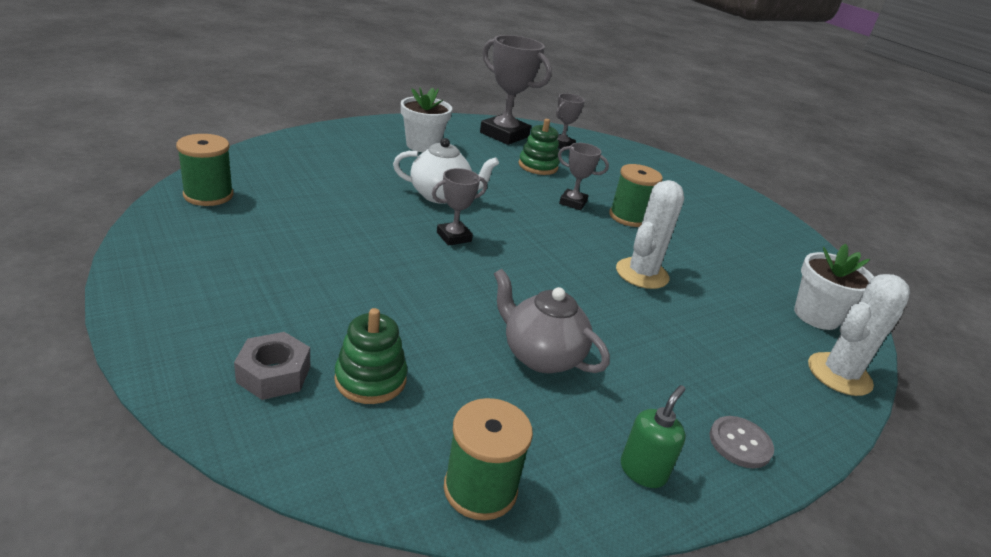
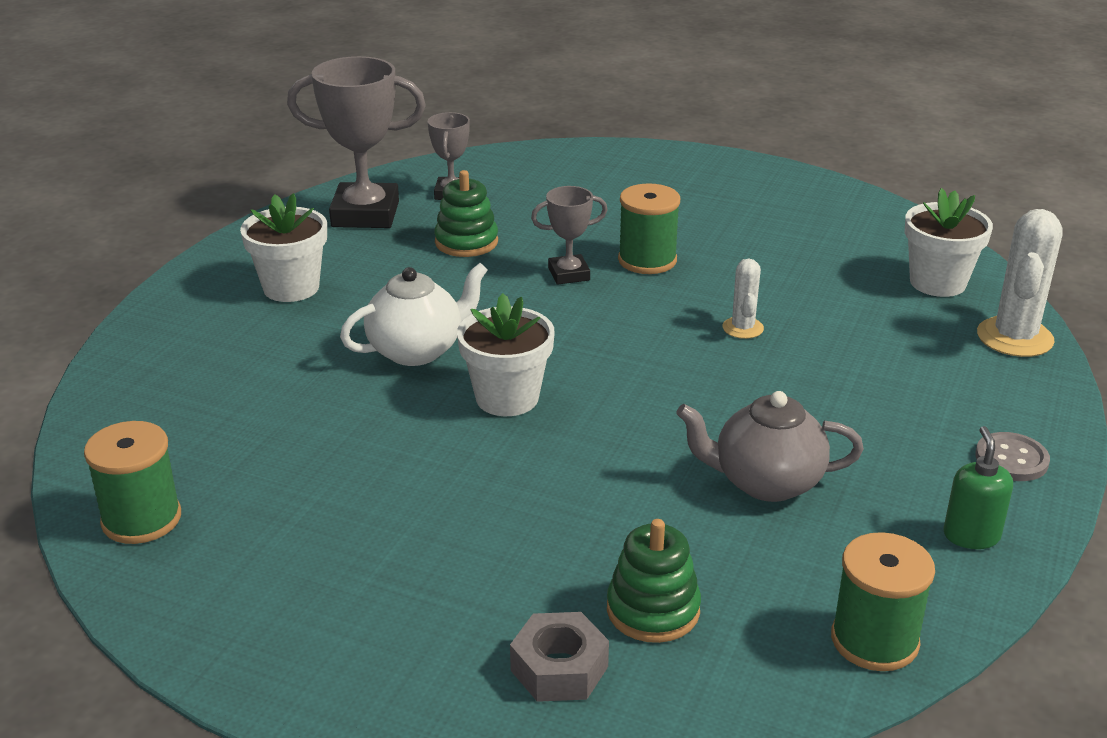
camera: 30 degrees left, 0 degrees up
(454, 237) = (507, 398): grey trophy -> white flower pot
(642, 274) = (743, 328): white cactus -> white cactus, size x0.56

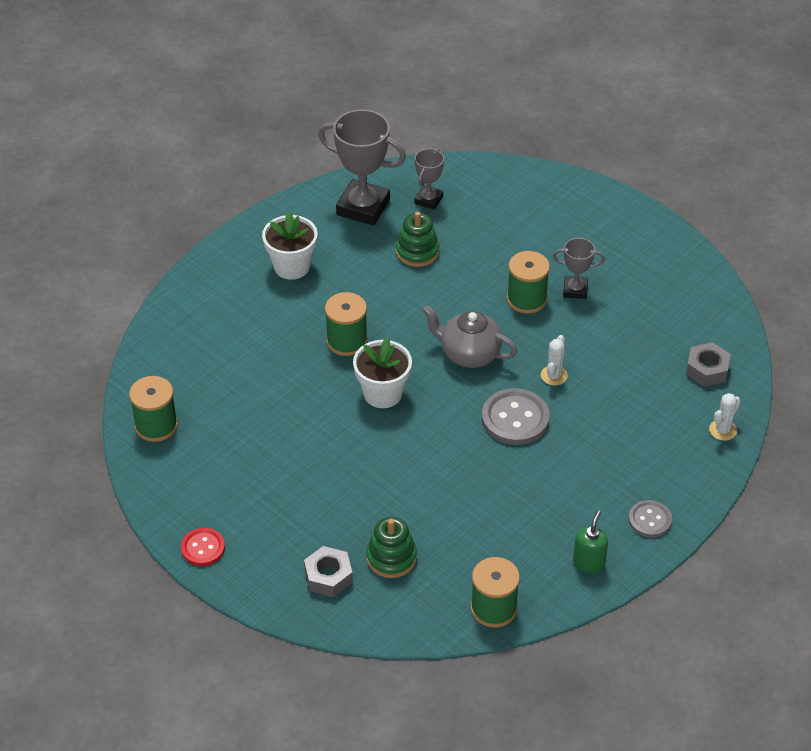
camera: 20 degrees right, 15 degrees up
(300, 684) = (203, 548): none -> red button
(417, 350) = (347, 341): white teapot -> green spool
(569, 274) = (469, 299): grey trophy -> grey trophy (575, 290)
(724, 385) = (515, 418): none -> grey button
(765, 482) = (497, 495): grey teapot -> grey teapot (469, 354)
(937, 282) = (707, 370): white flower pot -> grey nut
(1014, 337) = (722, 430): white cactus -> white cactus, size x0.56

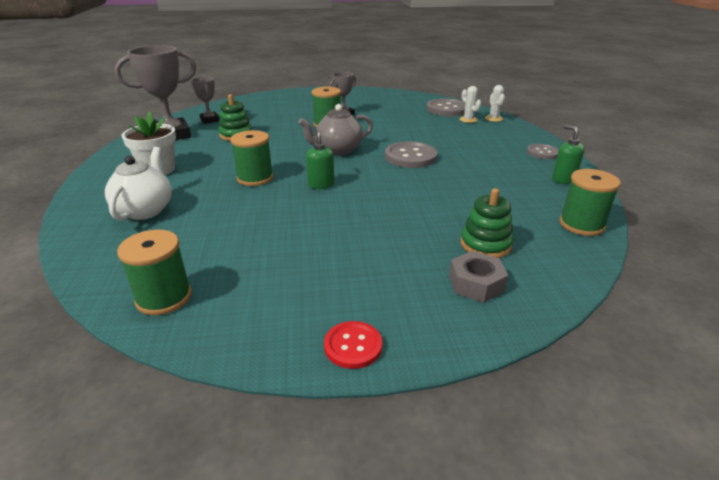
camera: 50 degrees left, 15 degrees down
(229, 321) = (145, 210): none -> white teapot
(383, 393) = (321, 185): white flower pot -> green soap dispenser
(554, 375) = (394, 137): white cactus -> white cactus (468, 120)
(707, 370) = (447, 109): grey nut -> grey button

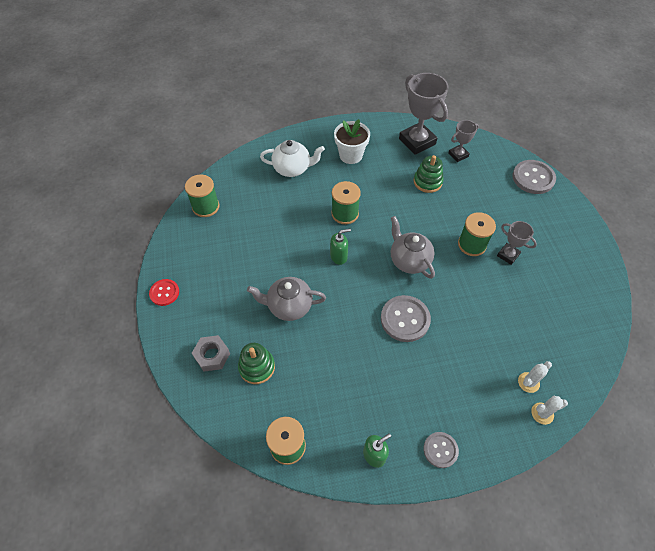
camera: 85 degrees right, 25 degrees up
(391, 219) = (289, 306): none -> grey teapot
(447, 109) = (561, 360): grey button -> grey button (533, 178)

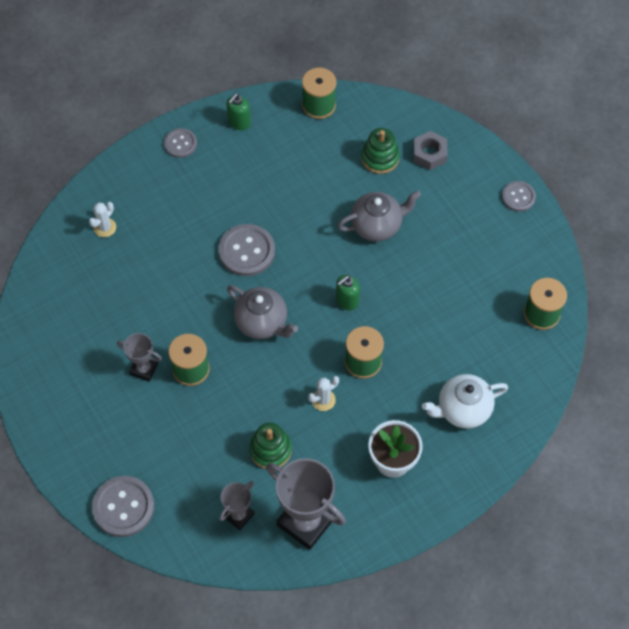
camera: 160 degrees right, 5 degrees up
(164, 293) = (518, 197): red button -> grey button
(542, 413) = (89, 203): white cactus -> white cactus (323, 400)

